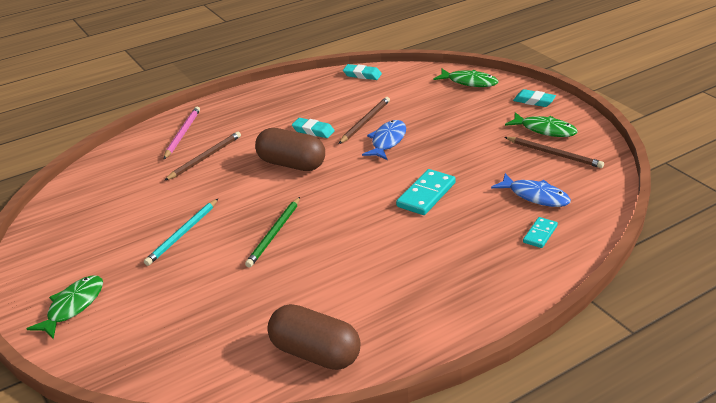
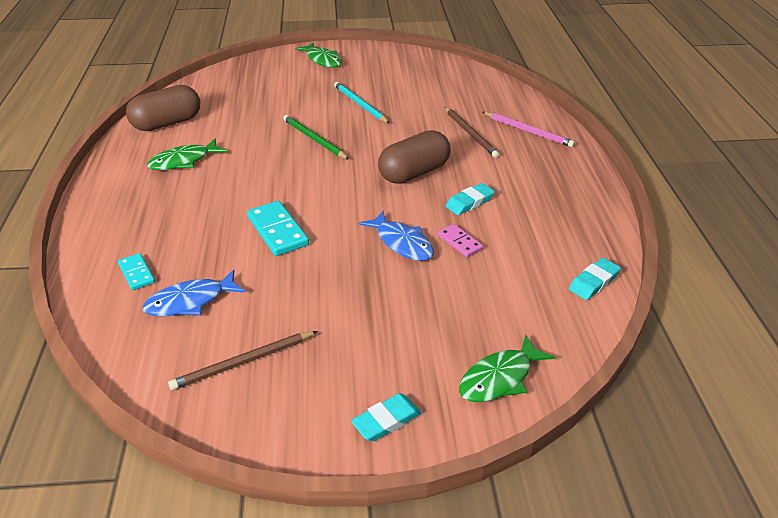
camera: 115 degrees right, 5 degrees up
(365, 122) = (459, 242): brown pencil -> pink domino
(545, 130) = (302, 386): green fish -> green fish (183, 161)

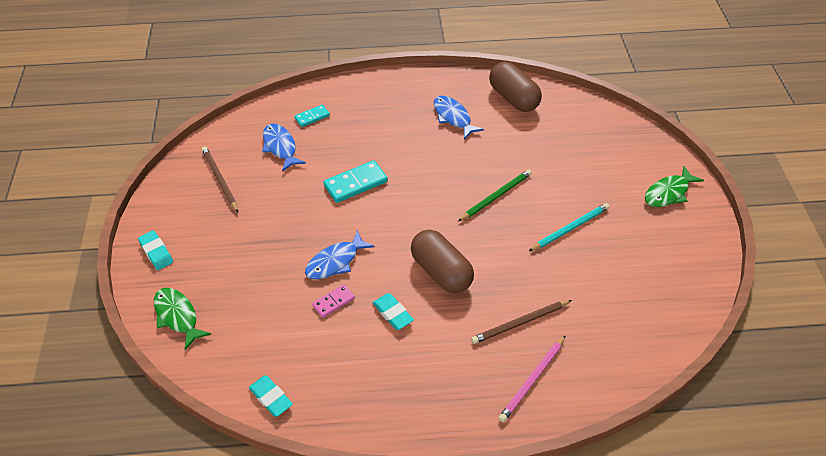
camera: 90 degrees right, 10 degrees up
(183, 161) = (453, 117): green fish -> blue fish

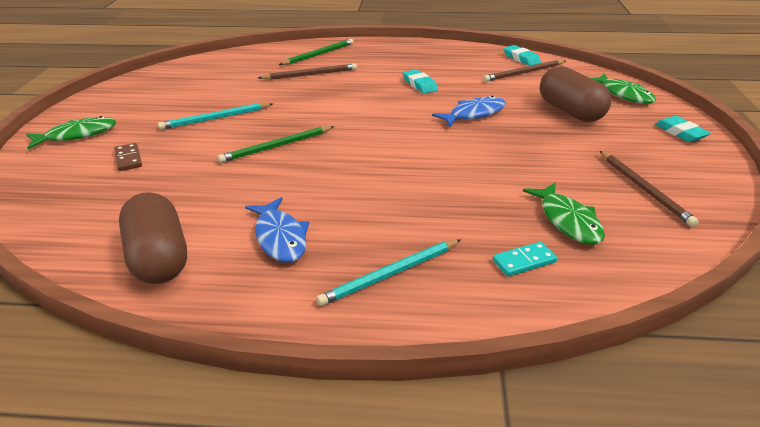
camera: 170 degrees left, 15 degrees down
(274, 356) = (524, 73): none -> brown pencil
(280, 147) = (567, 221): blue fish -> green fish
(333, 302) = (474, 93): pink domino -> none
(355, 183) = (450, 171): turquoise domino -> none
(384, 102) = (390, 274): none -> turquoise pencil
(441, 272) = (366, 102): brown capsule -> brown capsule (570, 111)
(532, 380) = (319, 54): pink pencil -> green pencil
(600, 170) = (128, 159): none -> brown domino

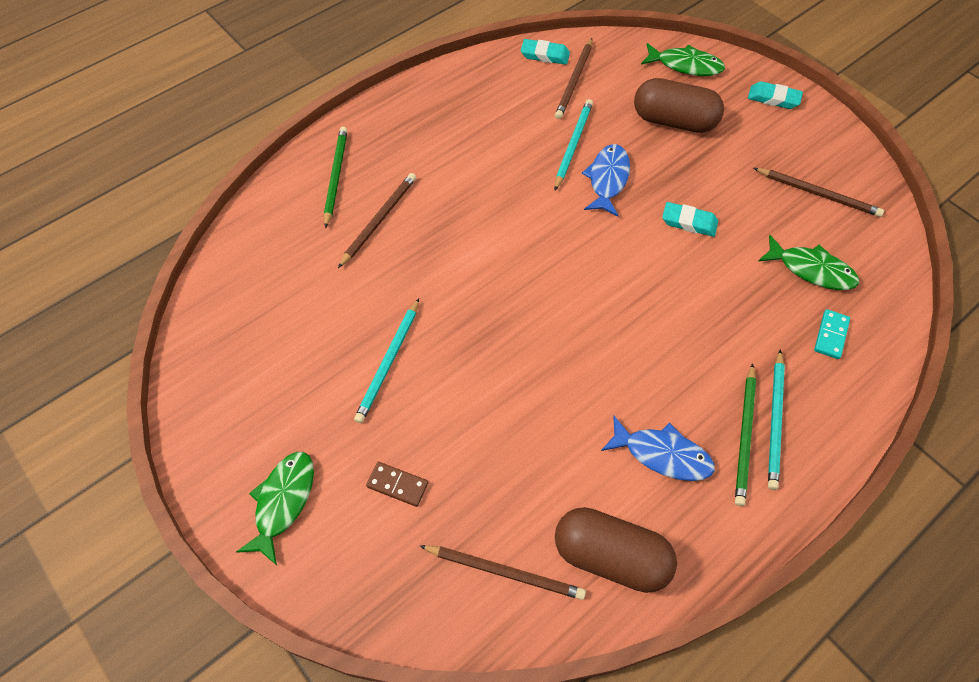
camera: 45 degrees left, 25 degrees up
(99, 223) = (505, 572): none -> brown pencil
(276, 146) = (506, 355): green pencil -> green pencil (744, 436)
(419, 84) = (508, 164): turquoise eraser -> turquoise eraser (689, 222)
(476, 93) = (573, 145): none -> turquoise pencil

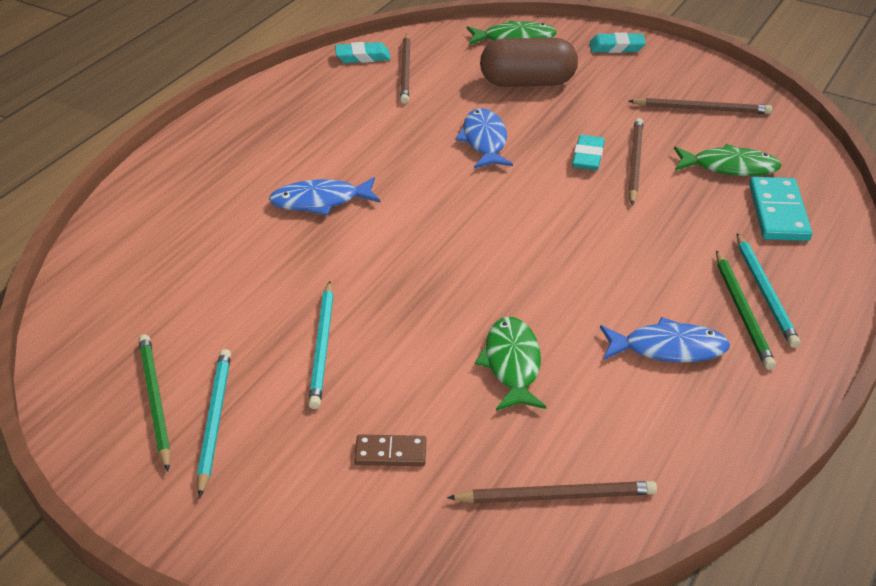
camera: 20 degrees left, 20 degrees down
(283, 502) = (259, 507): green fish -> green fish (512, 364)
(336, 176) = (175, 201): green pencil -> green pencil (155, 401)
(379, 220) = (246, 227): brown pencil -> brown pencil (635, 163)
(446, 209) = (320, 201): none -> blue fish
(573, 145) = (432, 121): turquoise pencil -> turquoise pencil (214, 421)
(611, 556) = (664, 449): brown capsule -> none
(689, 222) = (588, 157): turquoise eraser -> turquoise eraser turned 75 degrees counterclockwise
(831, 335) = (778, 213): turquoise domino -> turquoise domino, size x1.69

